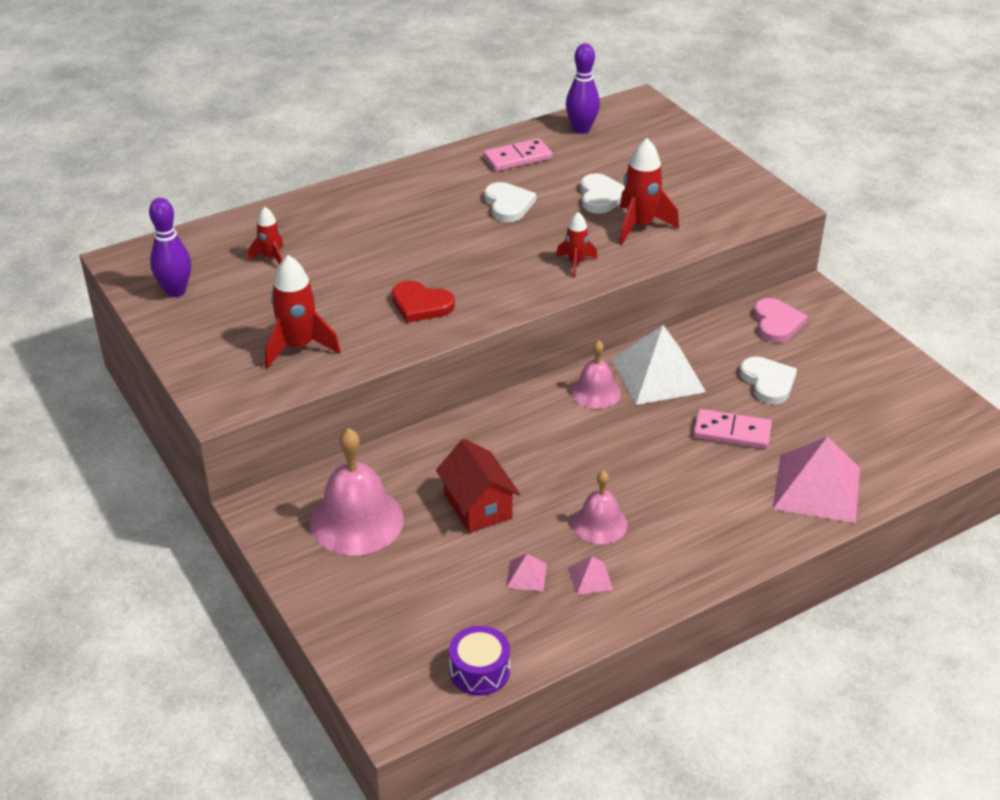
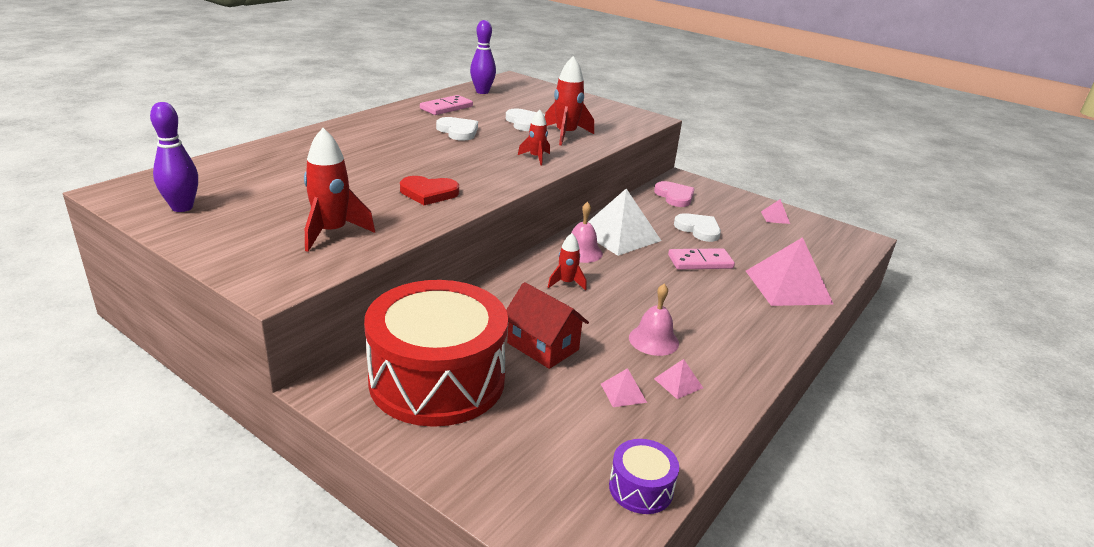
camera: 25 degrees left, 10 degrees down
(271, 258) = (270, 177): red rocket -> red rocket (566, 283)
(357, 521) = (437, 379): pink bell -> red drum
(892, 380) = (775, 217): none -> pink pyramid

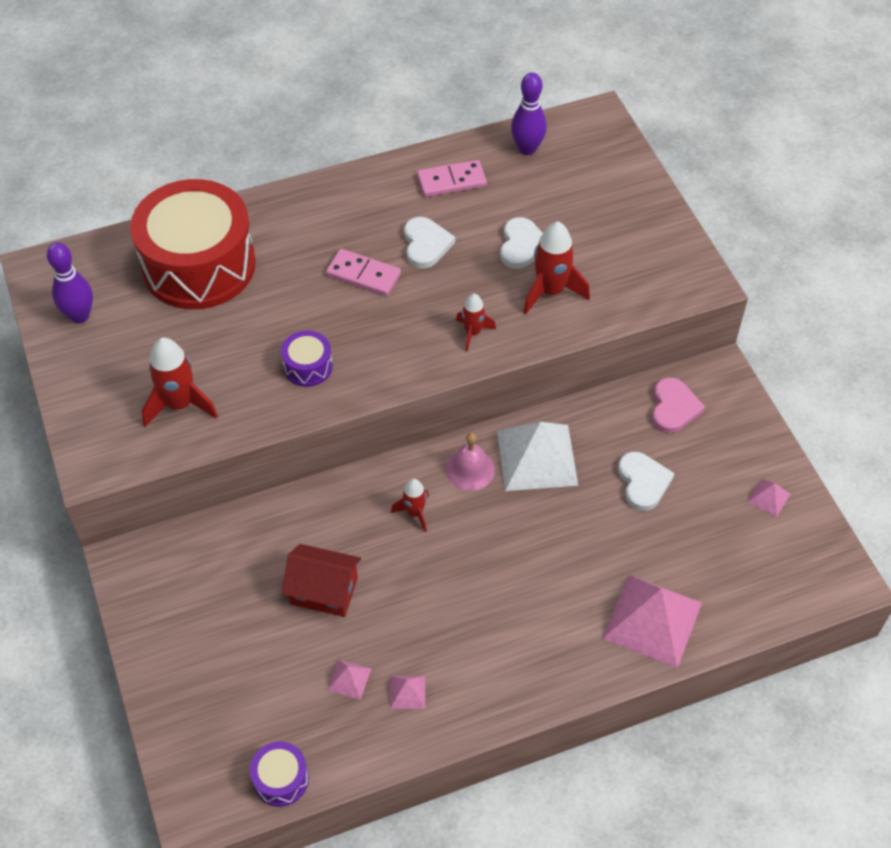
camera: 35 degrees right, 25 degrees up
(428, 193) = (308, 366): red heart -> purple drum
(437, 379) = (209, 590): red drum -> red drum (199, 265)
(542, 346) = (324, 591): red house -> red house turned 60 degrees counterclockwise
(653, 340) = (432, 630): pink bell -> none
(700, 262) = (589, 539): pink domino -> pink domino (363, 275)

